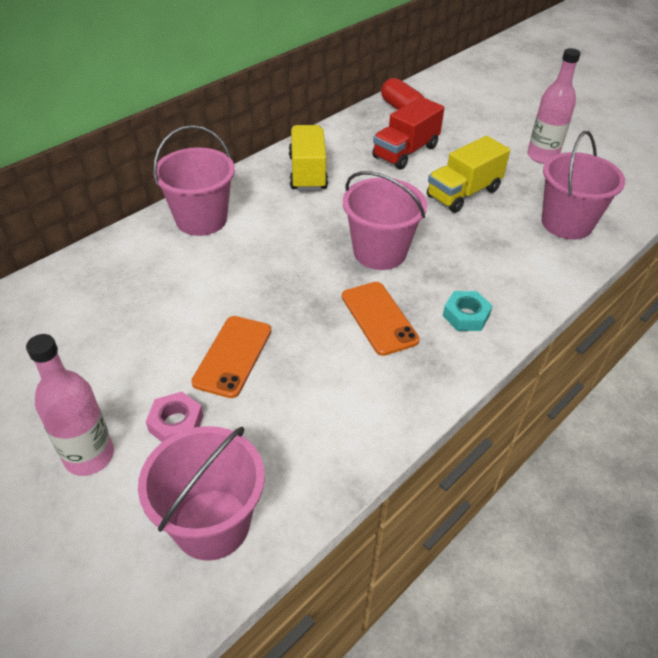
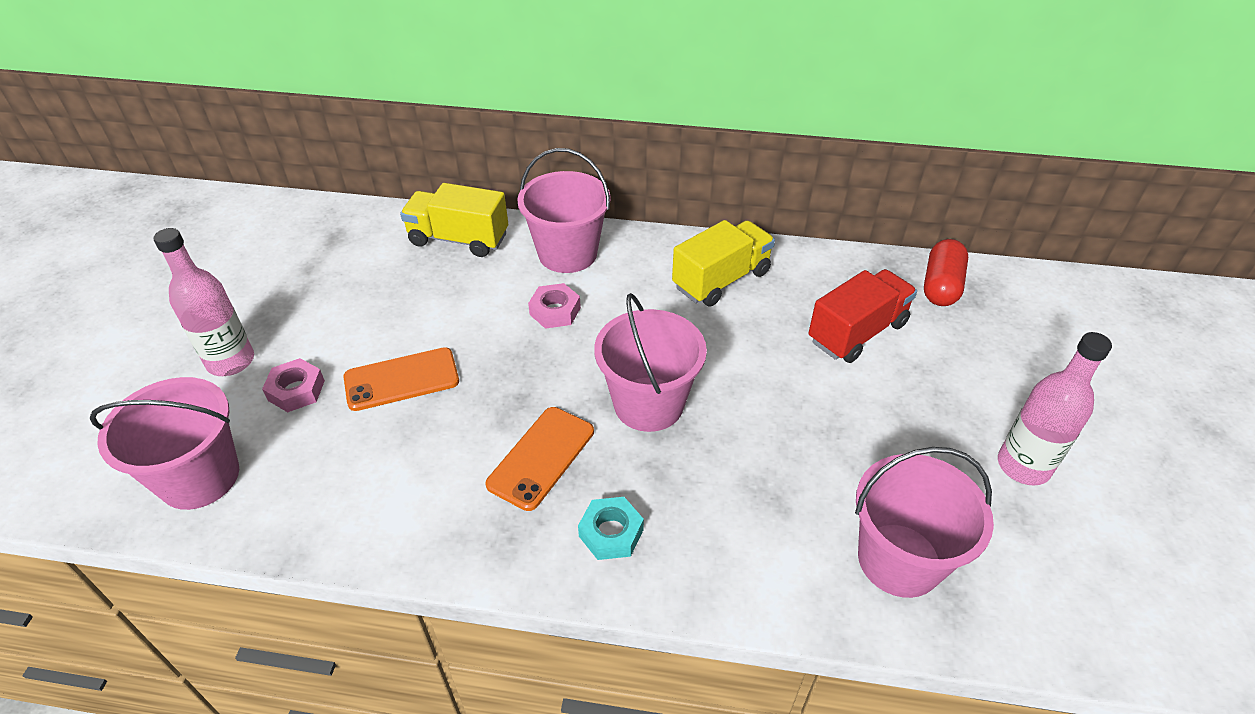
camera: 55 degrees right, 0 degrees up
(252, 251) = (555, 311): none -> pink nut
(405, 152) = (857, 332): red truck -> red truck turned 135 degrees clockwise
(463, 193) = (838, 423): yellow truck -> yellow truck (459, 239)

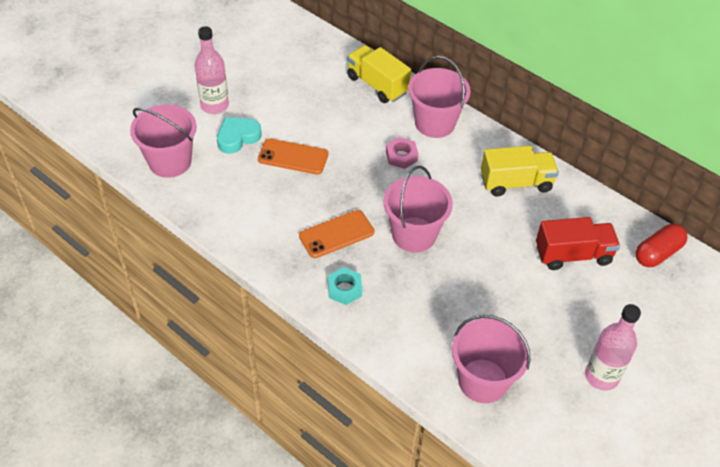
camera: 30 degrees right, 5 degrees up
(296, 390) = (237, 137): pink nut -> turquoise heart

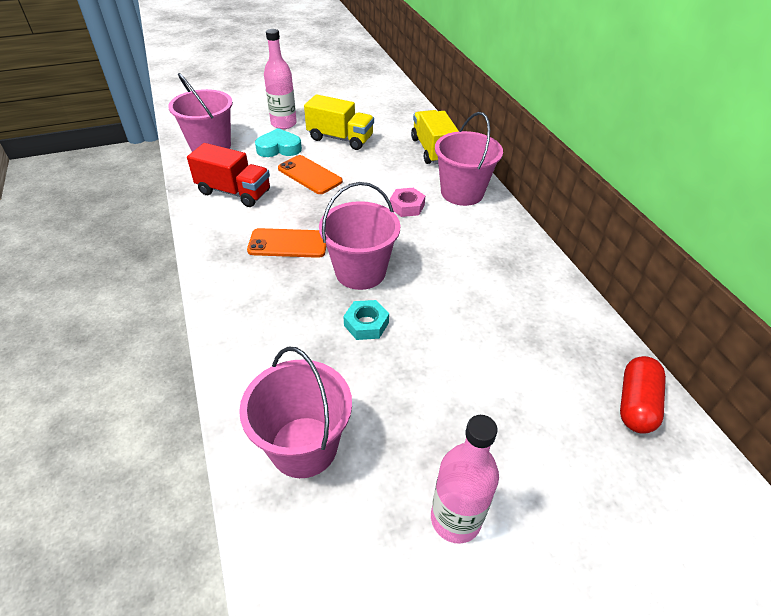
camera: 30 degrees right, 5 degrees down
(344, 289) = (249, 290): turquoise nut -> turquoise nut (366, 324)
(516, 183) = (506, 267): yellow truck -> yellow truck (340, 138)
(573, 255) = (521, 360): red truck -> red truck (234, 192)
(657, 253) = (636, 404): red capsule -> red capsule turned 60 degrees counterclockwise

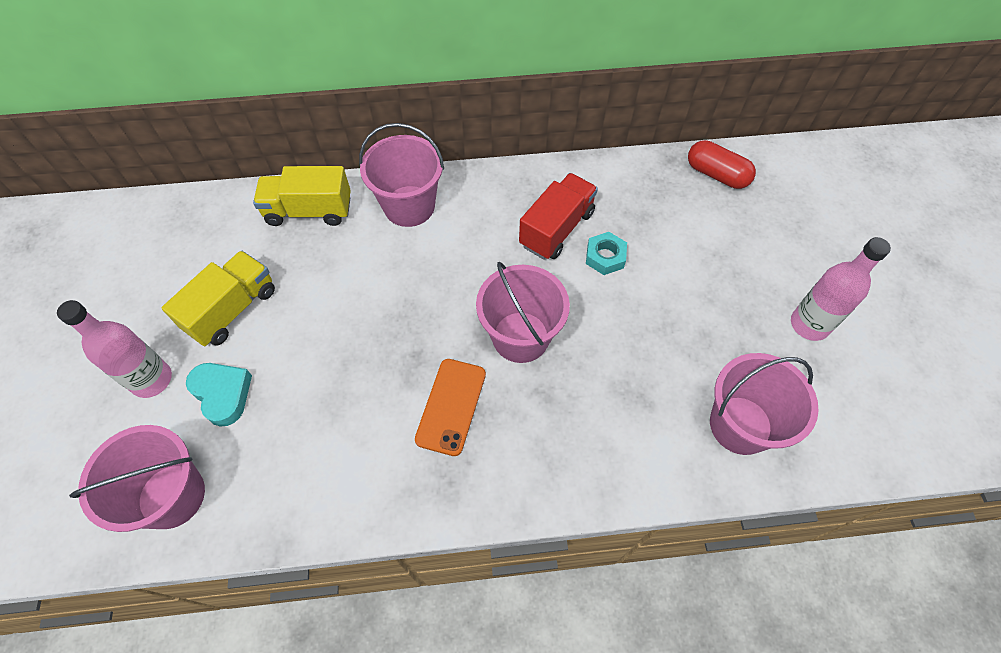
camera: 75 degrees left, 15 degrees up
(234, 192) = (316, 465): red truck -> red truck (556, 229)
(279, 148) = (222, 394): turquoise heart -> turquoise heart turned 135 degrees clockwise
(309, 175) = (310, 362): orange phone -> none
(366, 324) = (600, 346): turquoise nut -> turquoise nut (605, 257)
(407, 206) = (417, 266): pink nut -> none

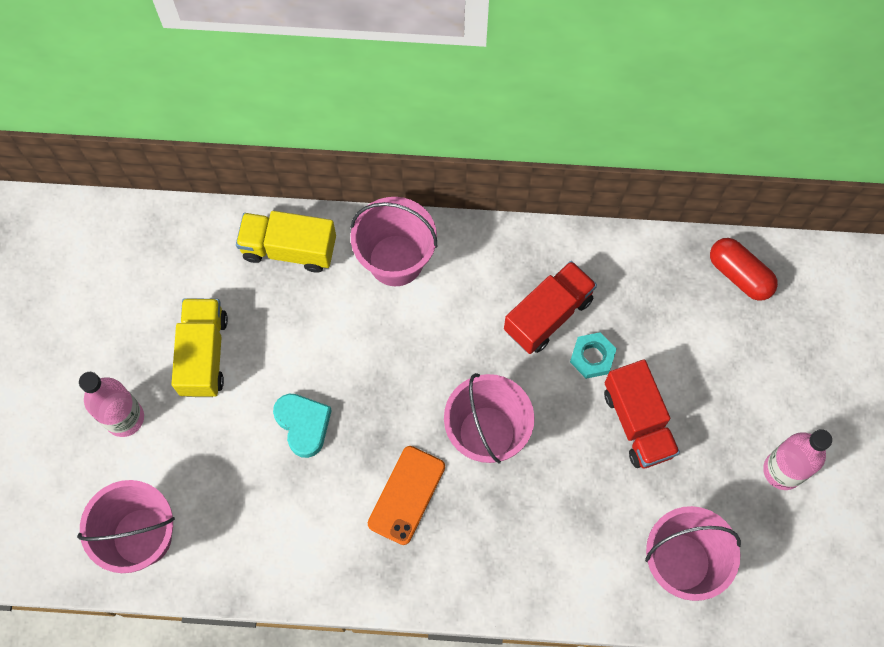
camera: 10 degrees right, 10 degrees up
(222, 394) = (191, 444): turquoise heart -> turquoise heart (303, 425)
(232, 310) = (204, 354): yellow truck -> yellow truck turned 45 degrees counterclockwise
(662, 304) = (637, 422): none -> red truck

